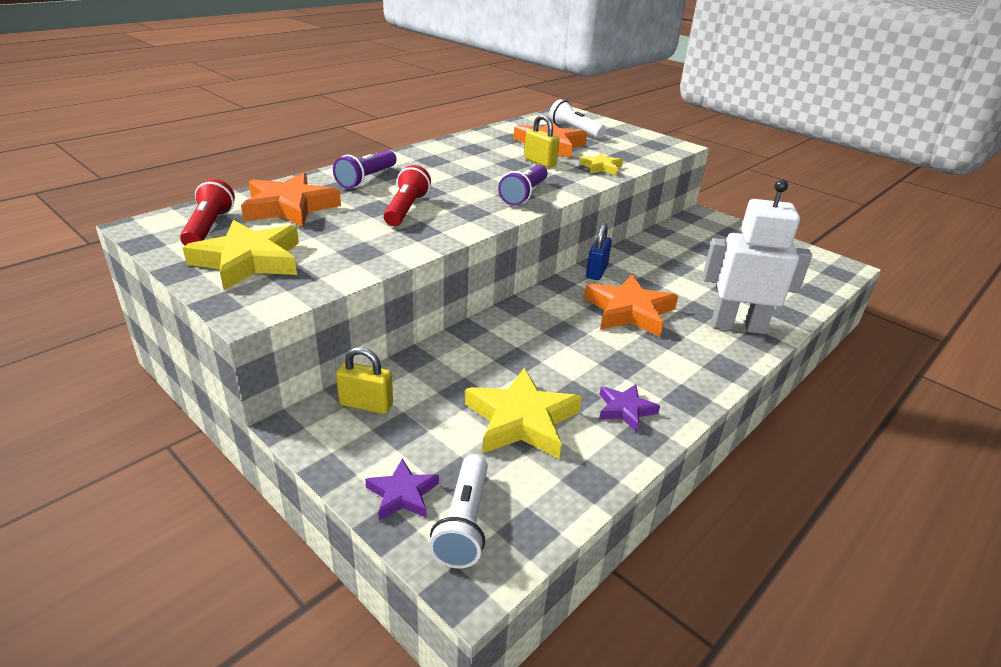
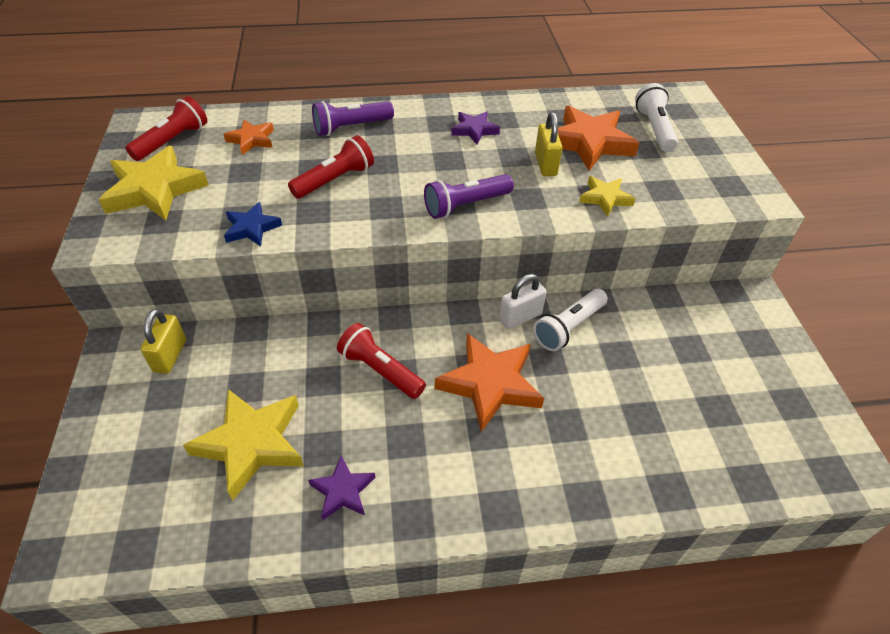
camera: 40 degrees right, 15 degrees up
(290, 207) = (251, 140): orange star -> orange star, size x0.54
(366, 404) = (170, 355): yellow padlock -> yellow padlock turned 45 degrees clockwise
(385, 254) = (252, 228): none -> blue star
(402, 494) = (102, 453): purple star -> purple star (474, 130)
(464, 522) = (107, 507): white flashlight -> white flashlight (568, 327)
(550, 336) = (380, 370): none -> red flashlight
(596, 271) = (520, 317): blue padlock -> white padlock
(738, 326) = (584, 469): white robot -> none

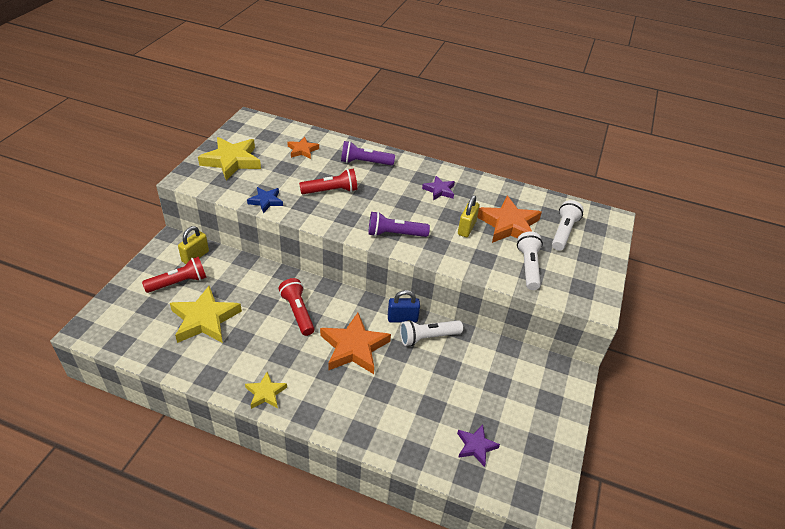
camera: 25 degrees right, 5 degrees down
(172, 141) = (260, 136): red flashlight -> red flashlight (179, 283)
(342, 491) = (233, 364): purple star -> purple star (476, 446)
(520, 317) = (402, 318): white padlock -> blue padlock
(605, 198) = (486, 263): yellow star -> yellow star (265, 393)
(654, 184) = (528, 267): none -> white flashlight

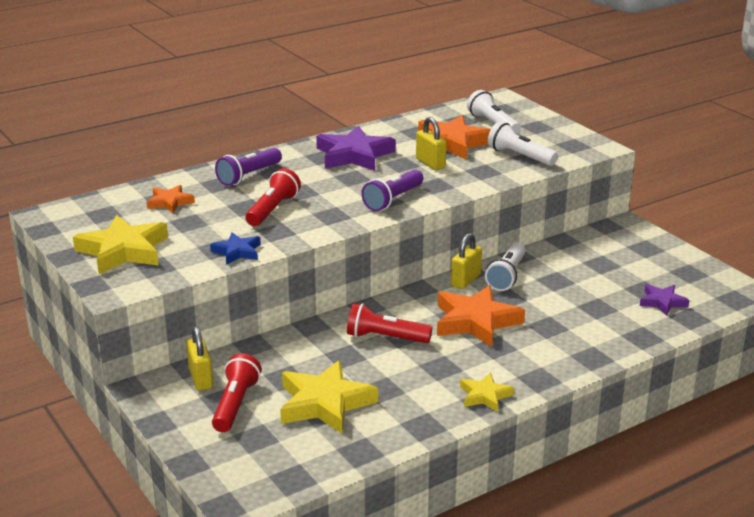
camera: 50 degrees left, 15 degrees down
(402, 318) = (466, 280): blue padlock -> yellow padlock
(439, 190) = (354, 155): purple star -> purple star, size x1.84

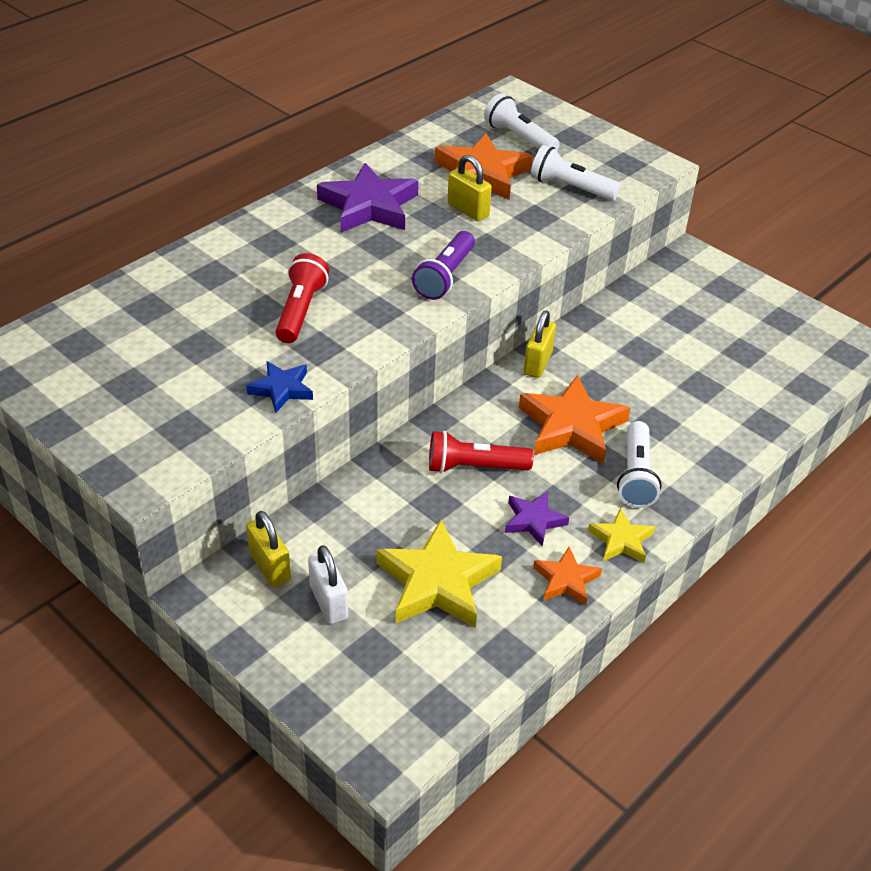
camera: 15 degrees left, 15 degrees up
(123, 251) = (130, 406): yellow star -> none
(170, 202) = (161, 313): orange star -> orange star (566, 580)
(235, 404) = (328, 602): red flashlight -> white padlock
(249, 176) = (248, 255): purple flashlight -> none
(506, 276) = (583, 350): white flashlight -> white flashlight (635, 475)
(662, 302) = (770, 368): purple star -> purple star (533, 521)

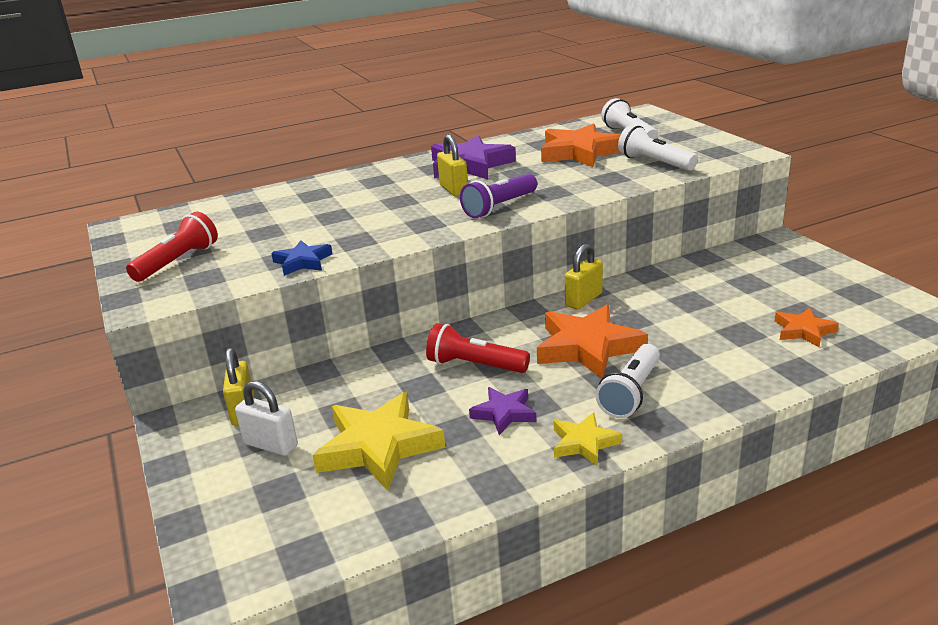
camera: 25 degrees right, 15 degrees down
(300, 311) = (361, 218): red flashlight -> red flashlight (178, 262)
(328, 602) = (270, 445): white padlock -> white padlock turned 60 degrees counterclockwise
(468, 210) = (551, 171): yellow padlock -> yellow padlock (454, 190)
(566, 580) = (505, 467): orange star -> orange star (803, 331)

